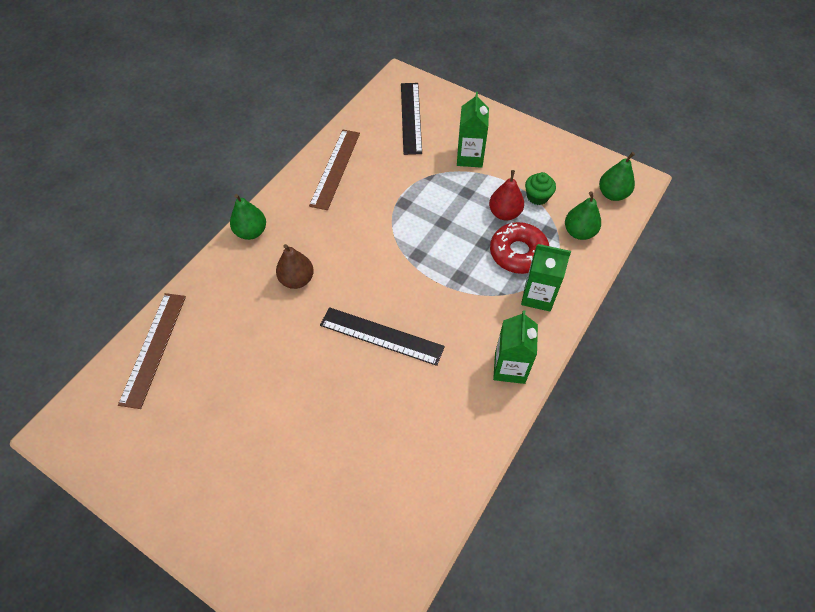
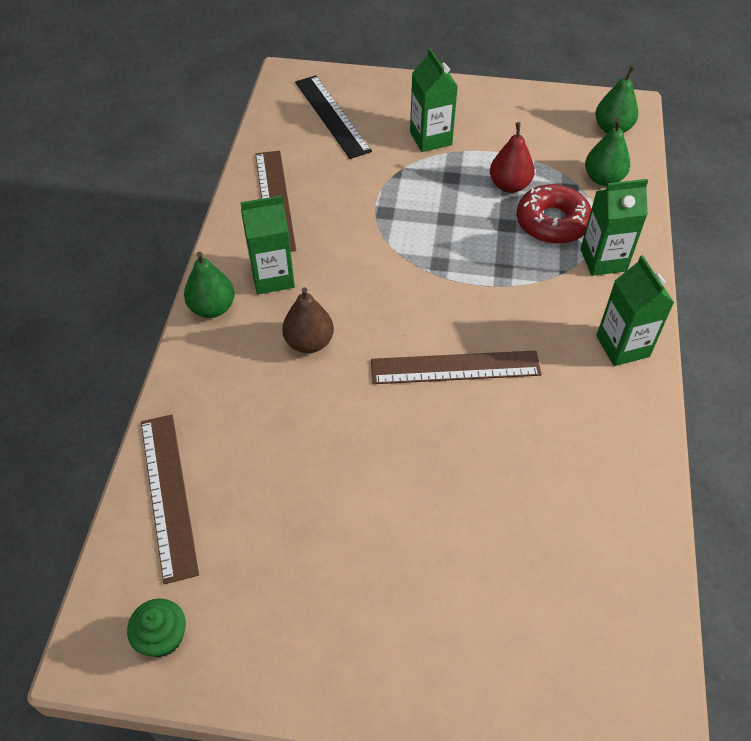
camera: 25 degrees left, 5 degrees down
(301, 224) = (272, 277): none -> green carton
(381, 336) = (455, 367): black ruler -> brown ruler
(537, 197) = (534, 157): green cupcake -> green cupcake (162, 637)

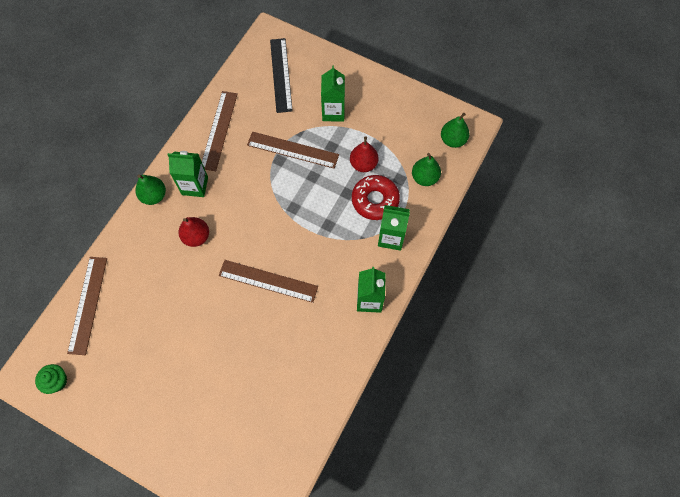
camera: 20 degrees right, 15 degrees up
(309, 342) = (196, 237): brown pear -> red pear
(398, 195) = (293, 150): none -> brown ruler

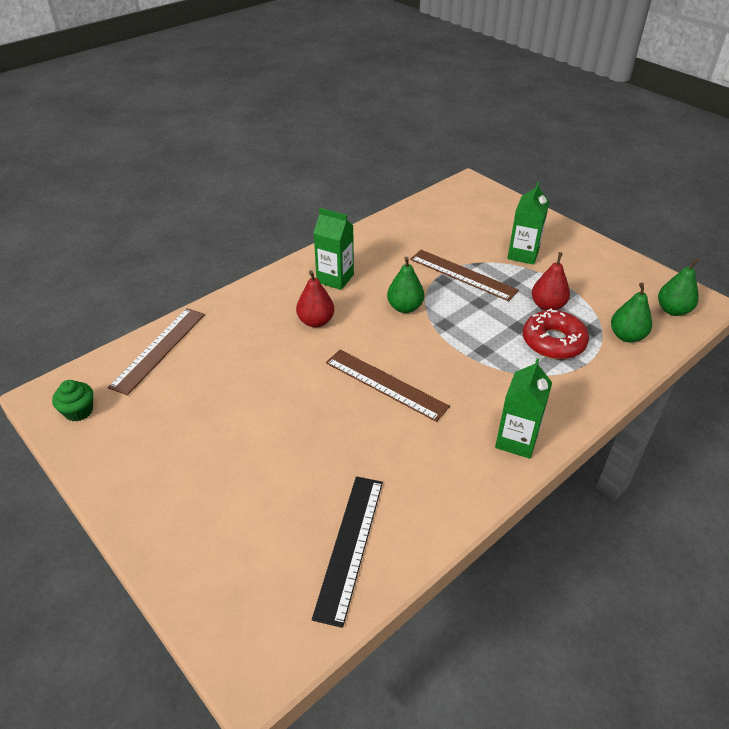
camera: 20 degrees right, 25 degrees down
(154, 196) = (285, 276): green pear -> green pear (405, 307)
(219, 130) = (383, 241): brown ruler -> none
(281, 75) = (471, 214): black ruler -> black ruler (349, 546)
(391, 237) = (565, 383): green carton -> none

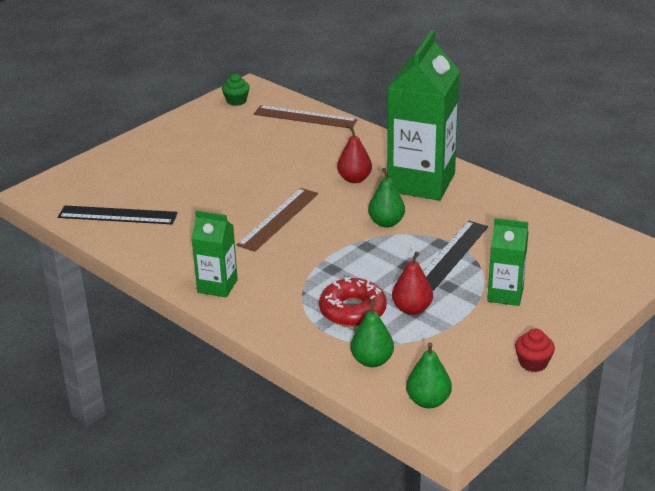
camera: 85 degrees right, 10 degrees down
(335, 278) = (421, 182): green carton -> green carton, size x1.98
(463, 274) = (451, 254): brown ruler -> black ruler
(612, 254) = (533, 363): none -> red cupcake

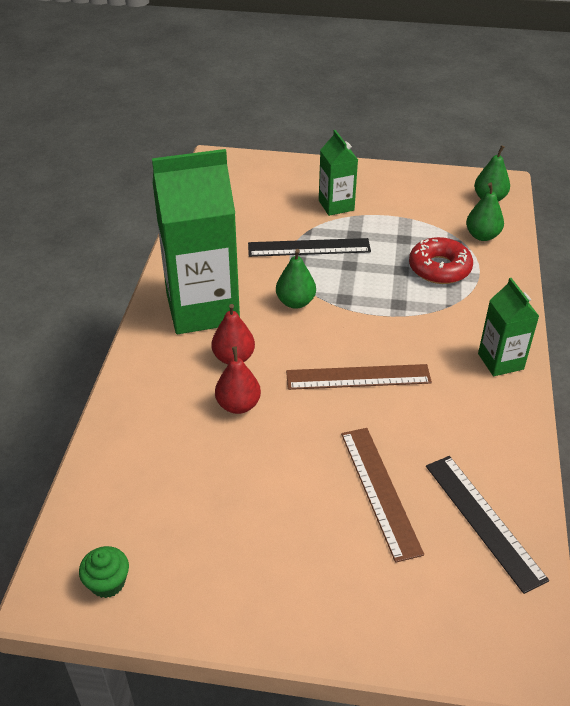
camera: 125 degrees left, 10 degrees up
(305, 117) = (113, 473): brown ruler -> brown ruler (380, 491)
(412, 309) = (403, 241): red pear -> red pear (238, 405)
(533, 363) = (401, 172): red cupcake -> none

